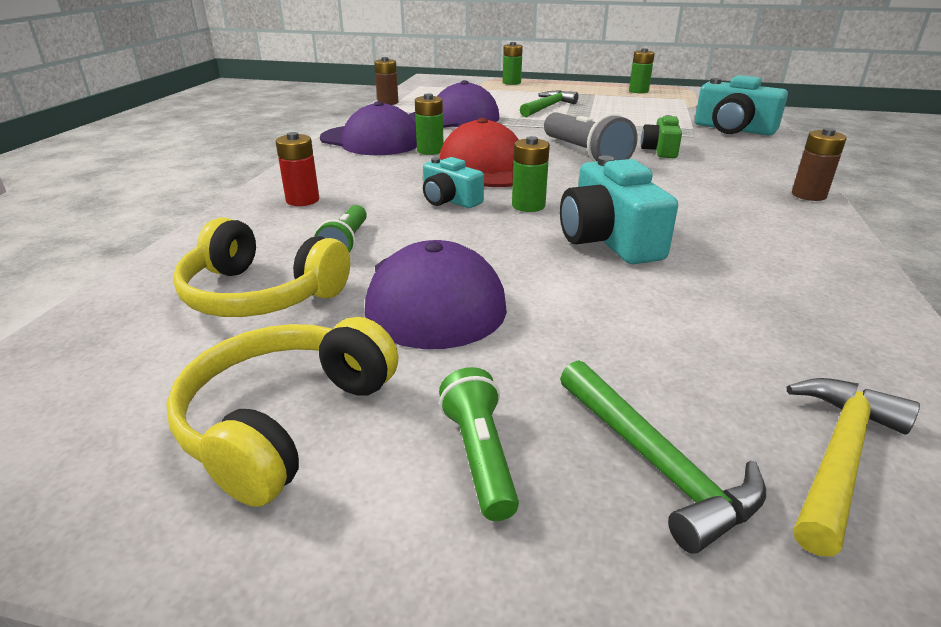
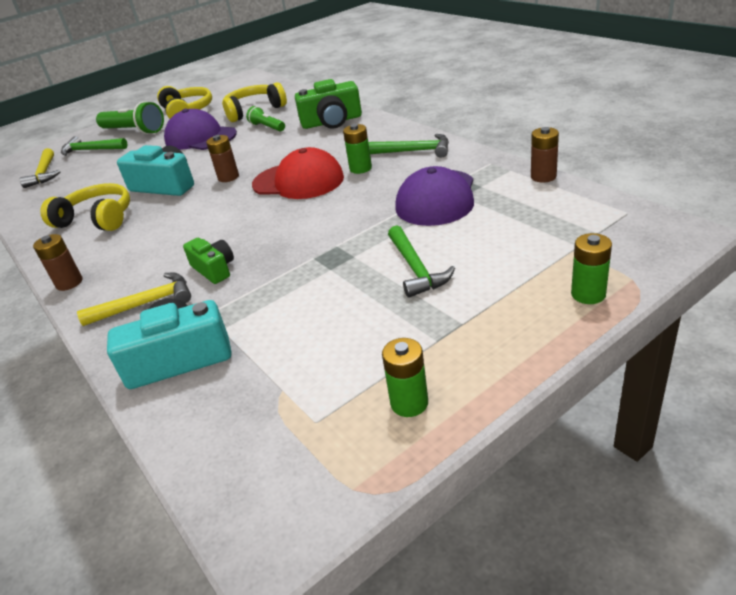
camera: 135 degrees right, 5 degrees up
(302, 200) = (332, 122): red battery -> green camera
(371, 141) = (415, 151): purple cap -> green hammer
(449, 200) = (271, 157): turquoise camera -> none
(479, 456) = (134, 131): green flashlight -> green flashlight, size x1.77
(528, 206) = (228, 177): green battery -> brown battery
(584, 154) = (262, 228): grey flashlight -> none
(736, 155) = (146, 303): none -> yellow hammer
(744, 245) = (97, 219): none -> yellow headphones

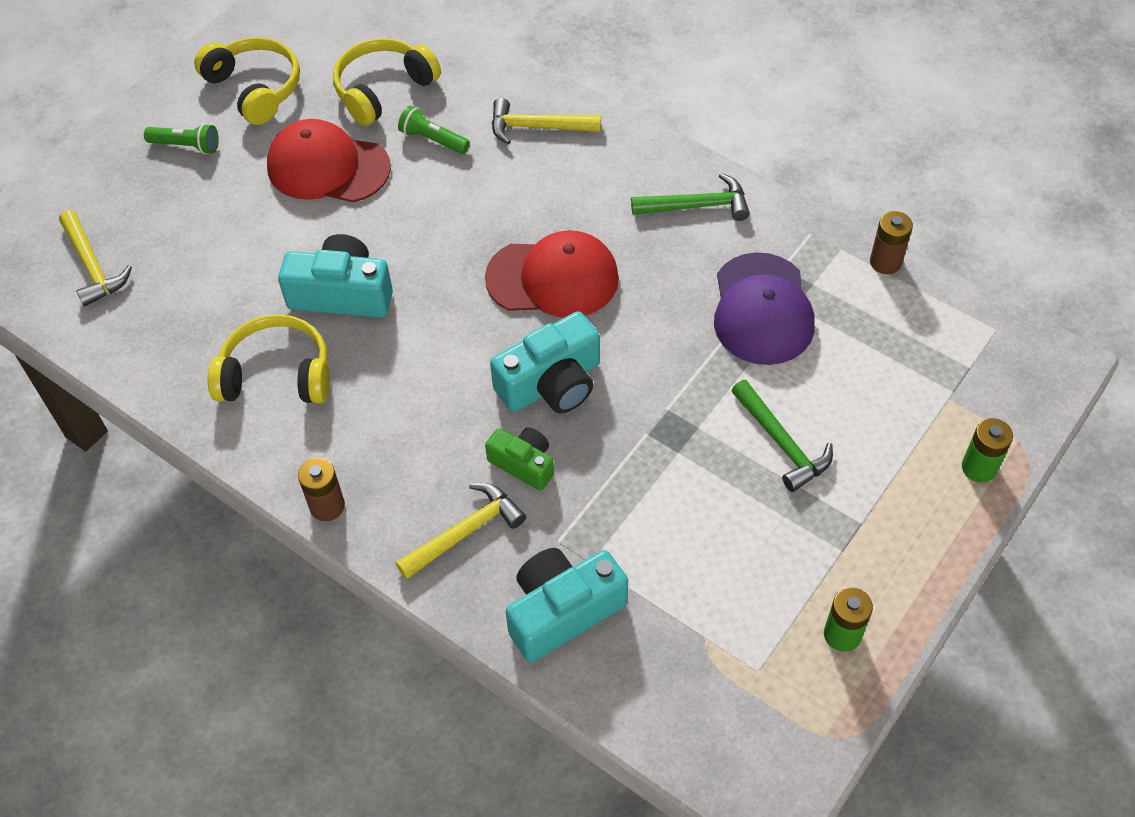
camera: 20 degrees left, 20 degrees up
(91, 150) = (138, 201): green hammer -> none
(134, 131) = (186, 146): green flashlight -> green flashlight, size x0.56
(200, 137) = (328, 167): purple cap -> red cap
(228, 177) = (436, 270): brown battery -> none
(263, 229) = (551, 383): none -> turquoise camera
(332, 122) = (537, 127): green camera -> yellow hammer
(360, 168) = (633, 247): green battery -> none

